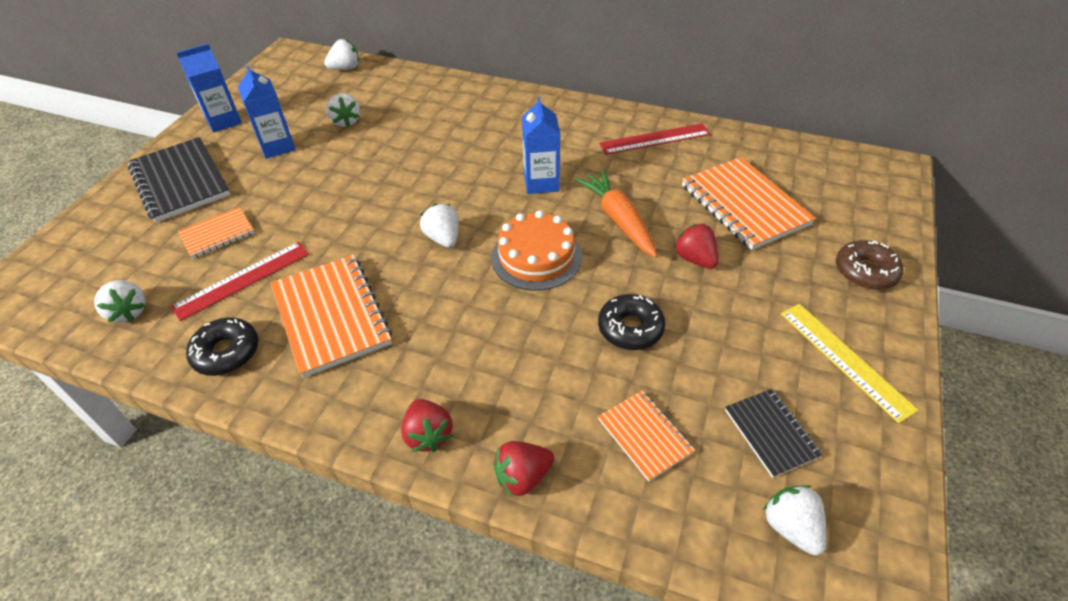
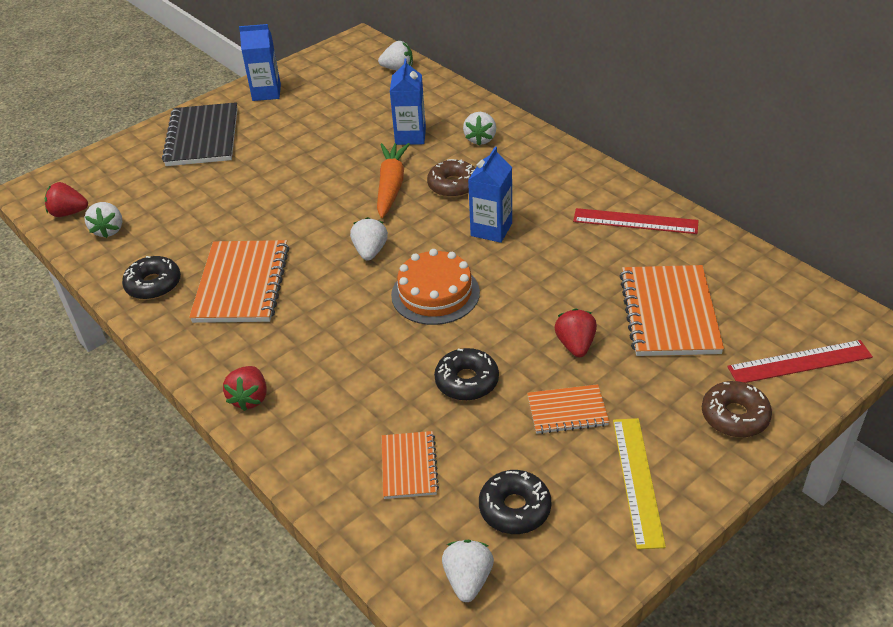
camera: 30 degrees right, 5 degrees down
(217, 234) = (203, 190): orange notebook -> orange notebook (567, 411)
(242, 279) = (198, 233): red ruler -> red ruler (799, 362)
(277, 146) = (293, 128): blue carton -> blue carton (410, 136)
(346, 121) = (364, 121): white strawberry -> white strawberry (480, 139)
(476, 154) = (453, 185): none -> brown donut
(523, 477) = (294, 455): red strawberry -> red strawberry (69, 213)
(618, 220) = (534, 286): orange carrot -> orange carrot (391, 186)
(771, 433) = (514, 508): black notebook -> black donut

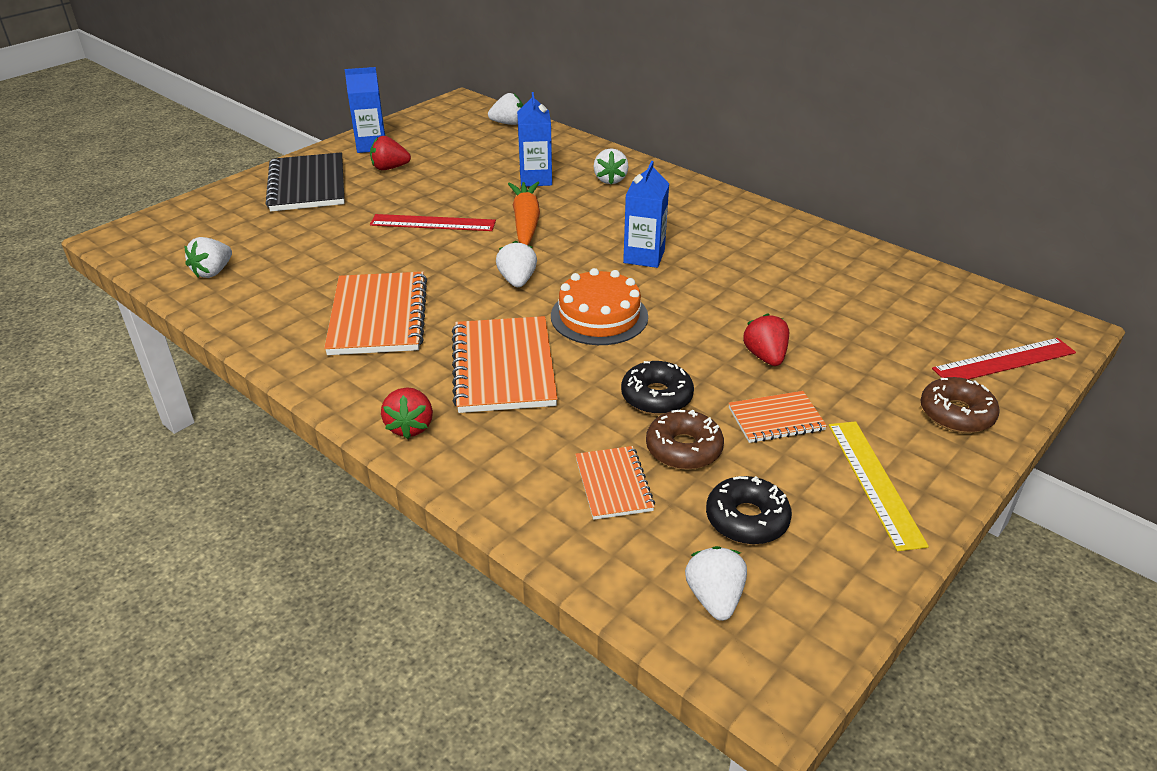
camera: 10 degrees left, 5 degrees down
(69, 213) = (163, 257): red strawberry -> red strawberry (389, 168)
(109, 230) = (213, 272): white strawberry -> white strawberry turned 45 degrees clockwise
(153, 284) = (274, 321): black donut -> none
(453, 185) = (592, 219): brown donut -> brown donut (683, 449)
(635, 221) = (792, 244): red ruler -> red ruler (433, 223)
(669, 313) = (854, 323): orange notebook -> orange notebook (503, 367)

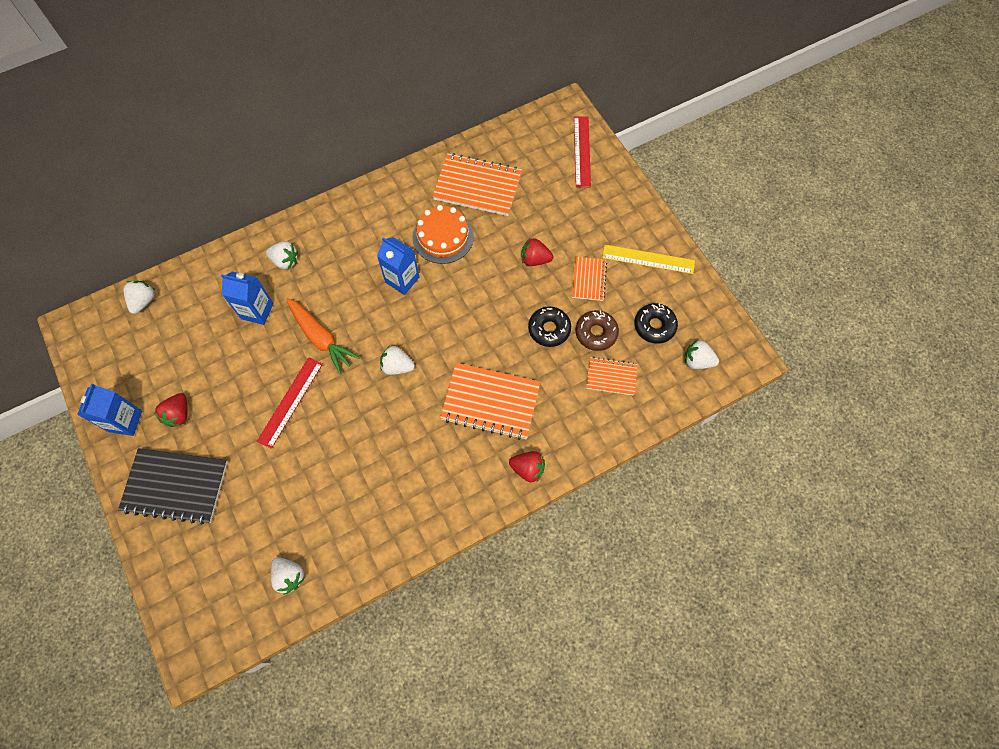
camera: 70 degrees left, 30 degrees up
(378, 316) = (403, 465): orange notebook -> orange notebook (477, 186)
(526, 222) = (321, 338): orange carrot -> orange carrot turned 150 degrees counterclockwise
(599, 316) = (459, 331): orange cake -> orange cake (443, 236)
(956, 414) = (614, 197): brown donut -> none

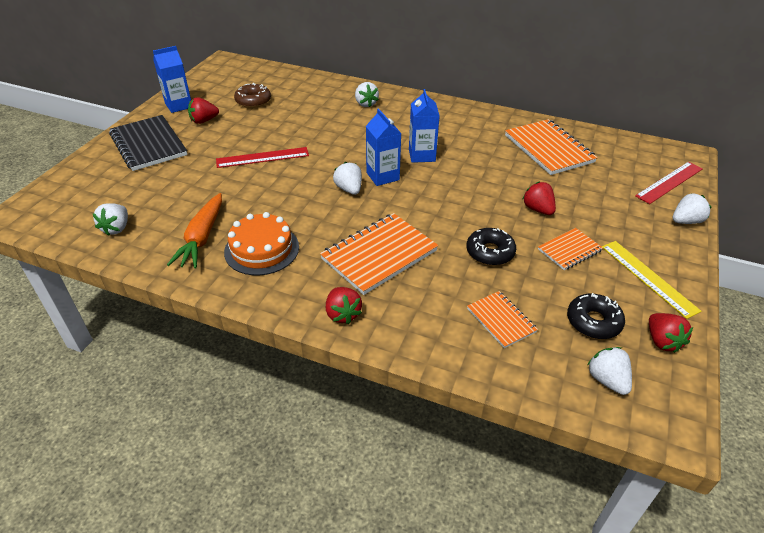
camera: 50 degrees right, 25 degrees down
(144, 301) = (270, 73): white strawberry -> white strawberry (686, 221)
(257, 311) = (315, 112): blue carton -> blue carton (382, 176)
(321, 338) = (328, 145): orange carrot -> orange carrot (202, 237)
(443, 236) = (483, 155): orange cake -> orange cake (261, 249)
(490, 402) = (379, 255): orange notebook -> orange notebook turned 75 degrees clockwise
(596, 333) = (528, 284): brown donut -> brown donut (253, 101)
(696, 304) = (662, 341): none -> red strawberry

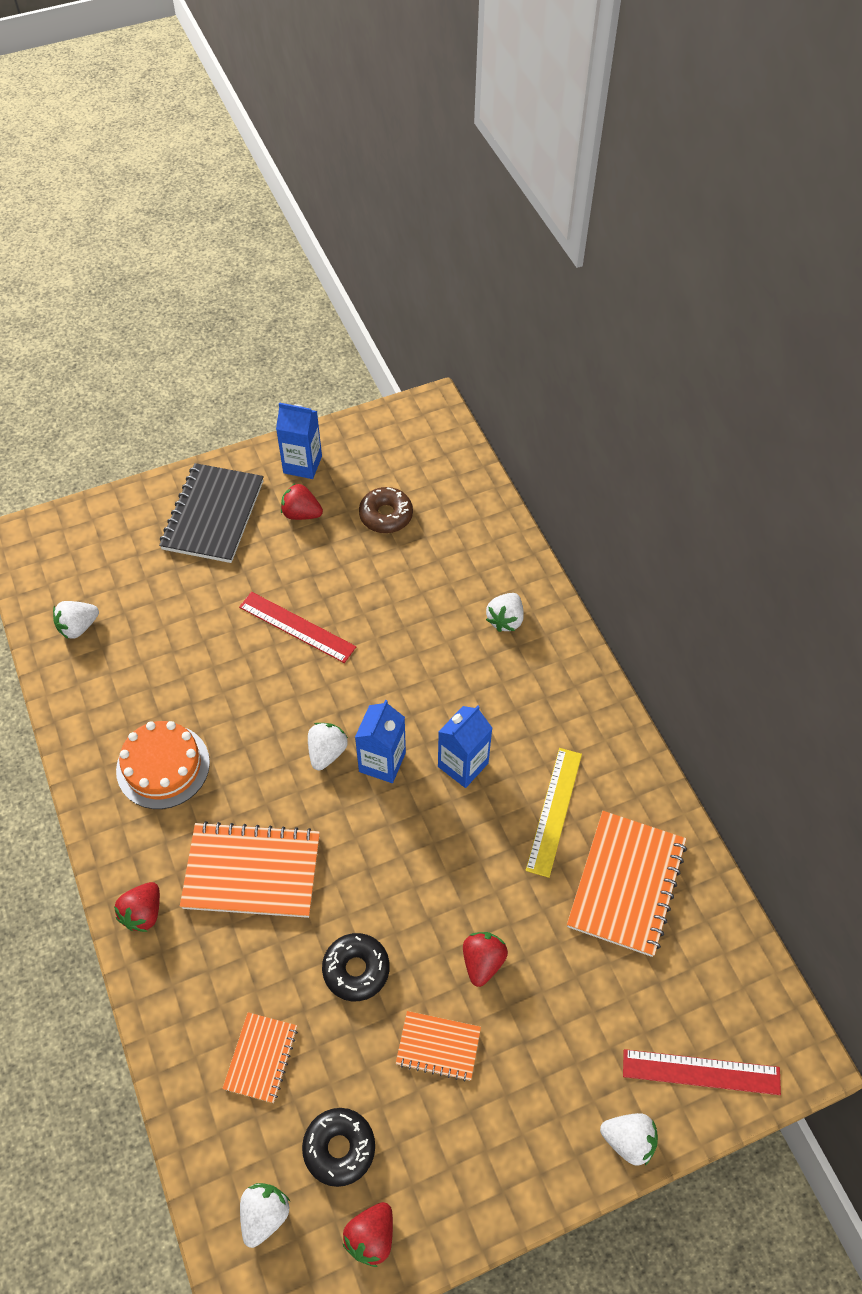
camera: 45 degrees right, 15 degrees up
(202, 237) = (131, 703): orange carrot -> none
(648, 278) = (468, 1160): yellow ruler -> yellow ruler (554, 811)

